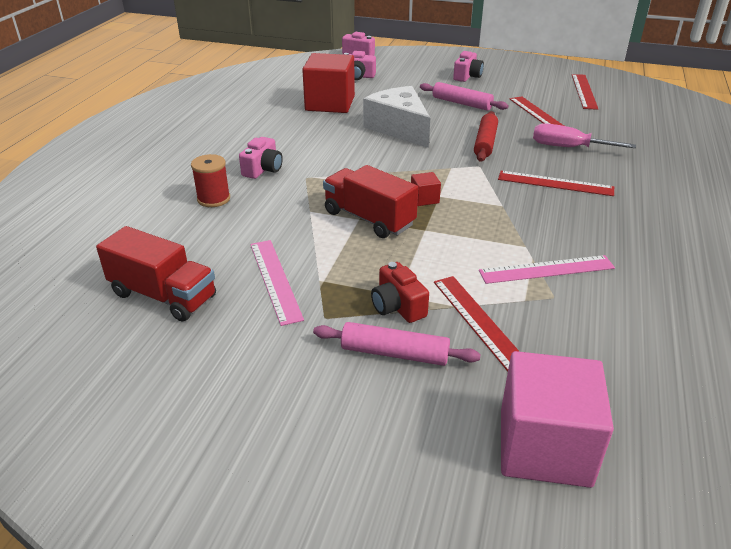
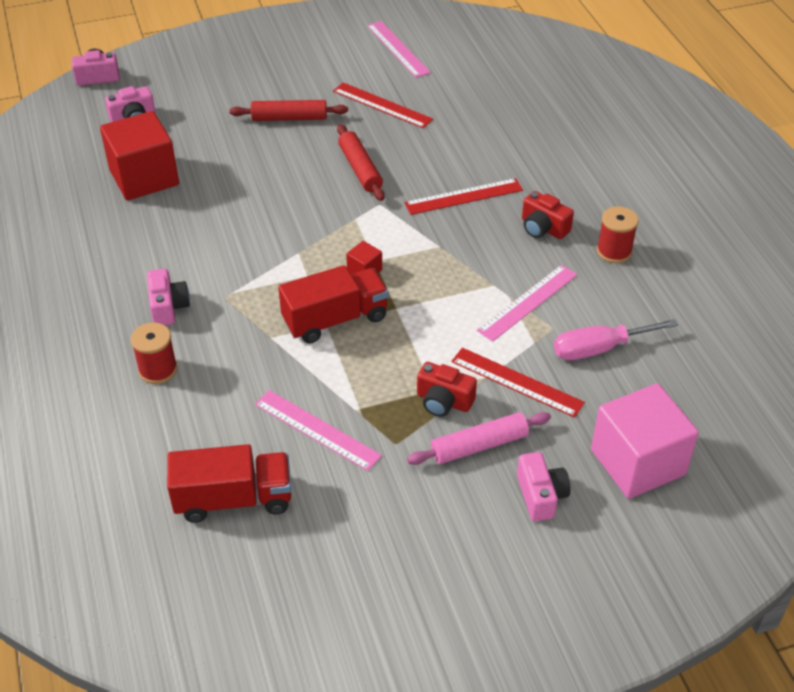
camera: 35 degrees left, 10 degrees up
(369, 219) = (335, 319): red truck -> red truck turned 150 degrees clockwise
(399, 128) = (256, 184): white cheese -> none
(462, 103) = (289, 118): pink rolling pin -> red rolling pin
(467, 76) = (259, 70): pink camera -> pink camera (541, 495)
(568, 147) = (441, 142): pink screwdriver -> pink screwdriver (599, 349)
(584, 91) = (398, 49): red ruler -> pink ruler
(610, 226) = (543, 228): none -> red camera
(669, 265) = (614, 251): none -> red spool

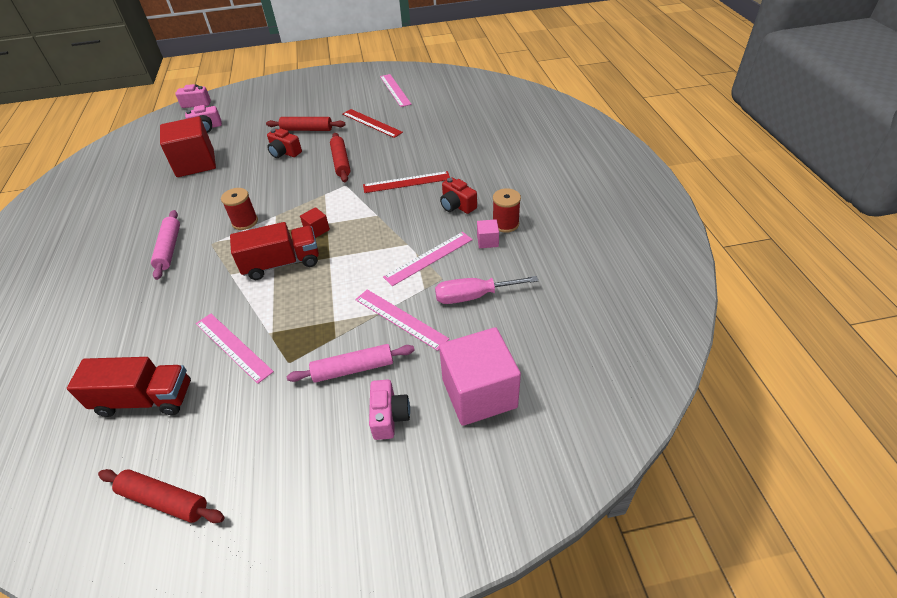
camera: 10 degrees right, 0 degrees up
(158, 370) = (140, 293): red spool -> red spool (245, 222)
(168, 307) = (169, 249): pink camera -> pink rolling pin
(312, 604) = (164, 500): none -> red rolling pin
(443, 401) = (338, 330): red camera -> red camera (284, 152)
(517, 382) = (400, 318): red ruler -> pink ruler
(597, 276) = (487, 241): none -> pink cube

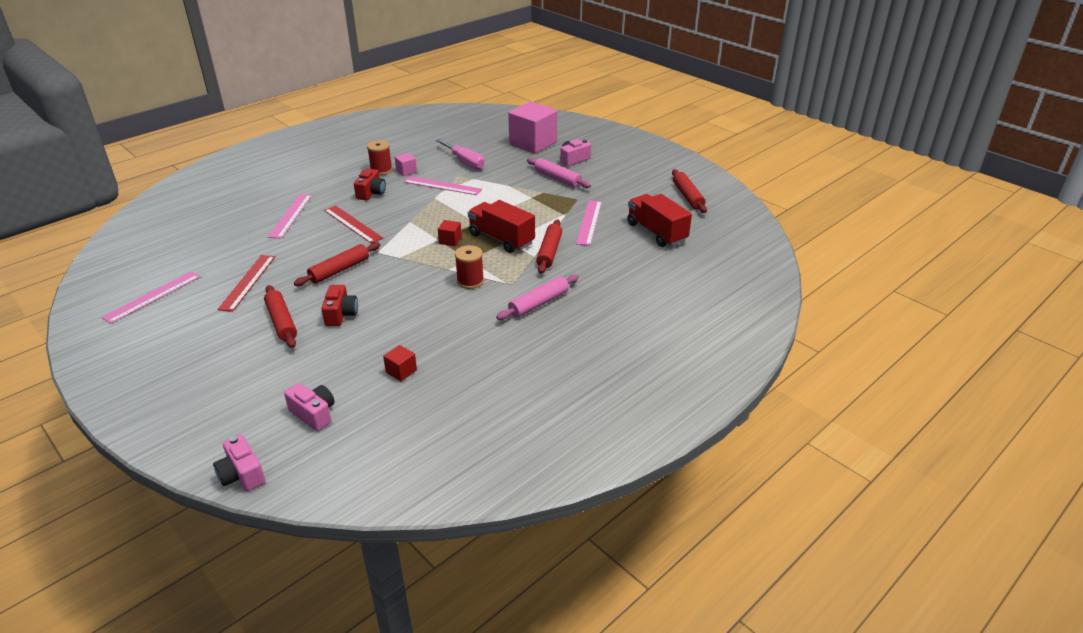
camera: 125 degrees left, 10 degrees down
(195, 163) = (401, 371): red cube -> red cube, size x0.42
(223, 288) = (549, 252): none -> red rolling pin
(400, 318) = (506, 177): pink ruler -> pink ruler (290, 215)

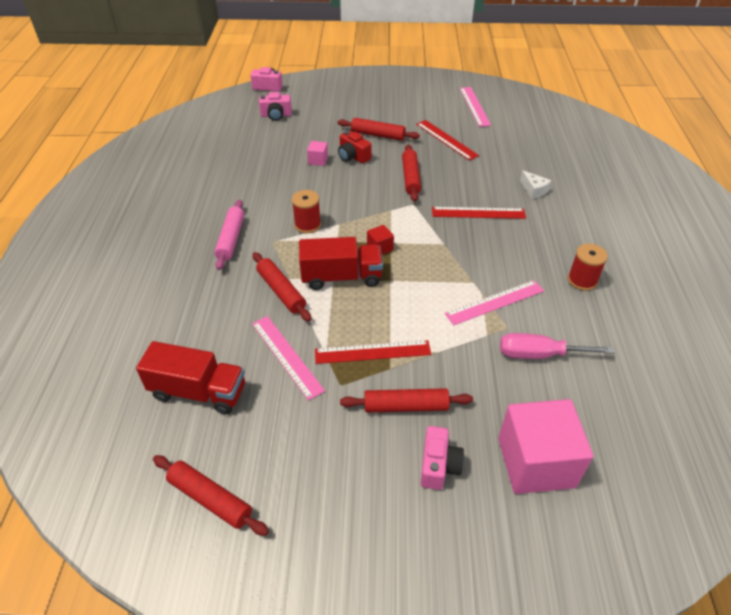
camera: 135 degrees right, 10 degrees up
(290, 215) = (534, 190): pink ruler -> white cheese
(371, 193) = (530, 249): red camera -> none
(401, 371) = (262, 152): red cube -> none
(406, 171) = (560, 296): pink cube -> pink cube (318, 160)
(541, 201) = (372, 352): none -> red ruler
(557, 178) = (405, 406): pink rolling pin -> red rolling pin

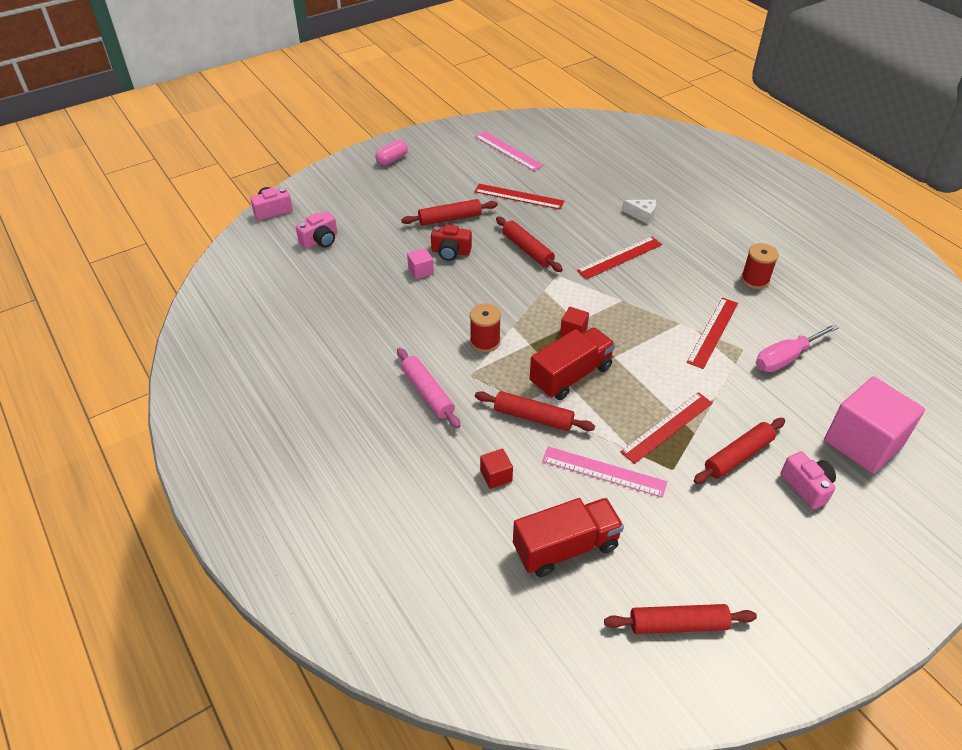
camera: 35 degrees left, 0 degrees up
(210, 316) = (496, 476): none -> red cube
(381, 83) = (392, 159): none -> pink capsule
(495, 302) = (713, 332): pink ruler -> red ruler

